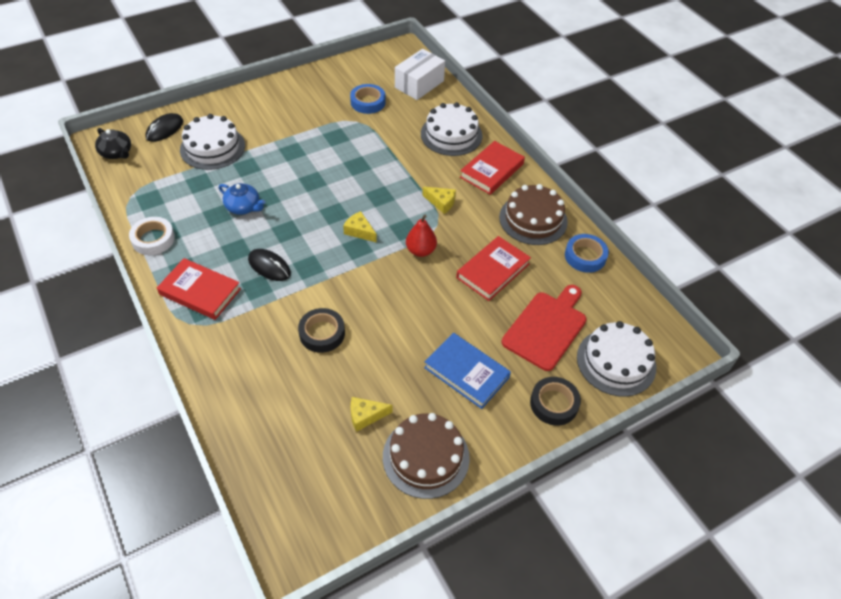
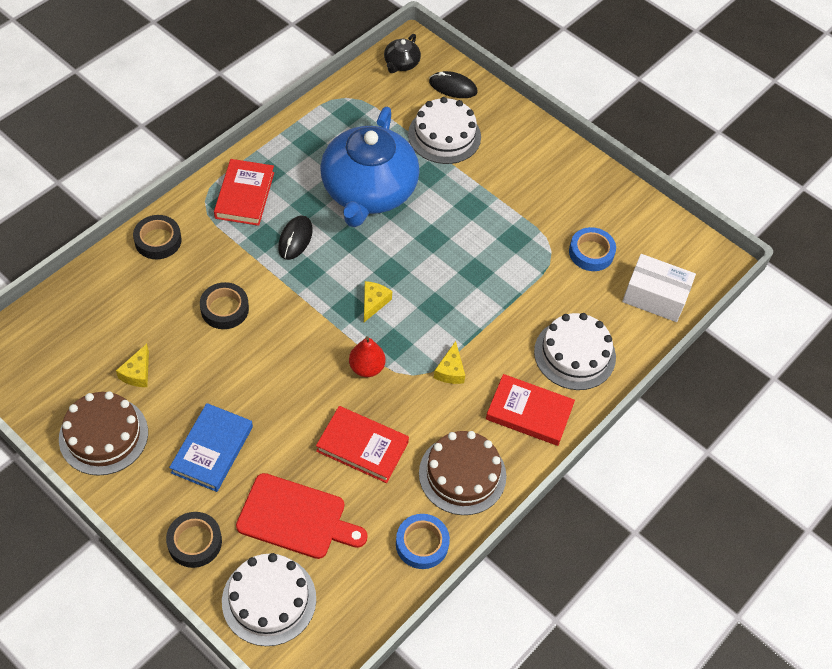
camera: 70 degrees right, 5 degrees up
(153, 239) = (297, 136): white tape -> none
(217, 370) = (158, 240): none -> black tape
(243, 207) = (368, 191): blue teapot -> blue teapot, size x2.46
(365, 416) = (137, 373): yellow cheese -> yellow cheese turned 135 degrees counterclockwise

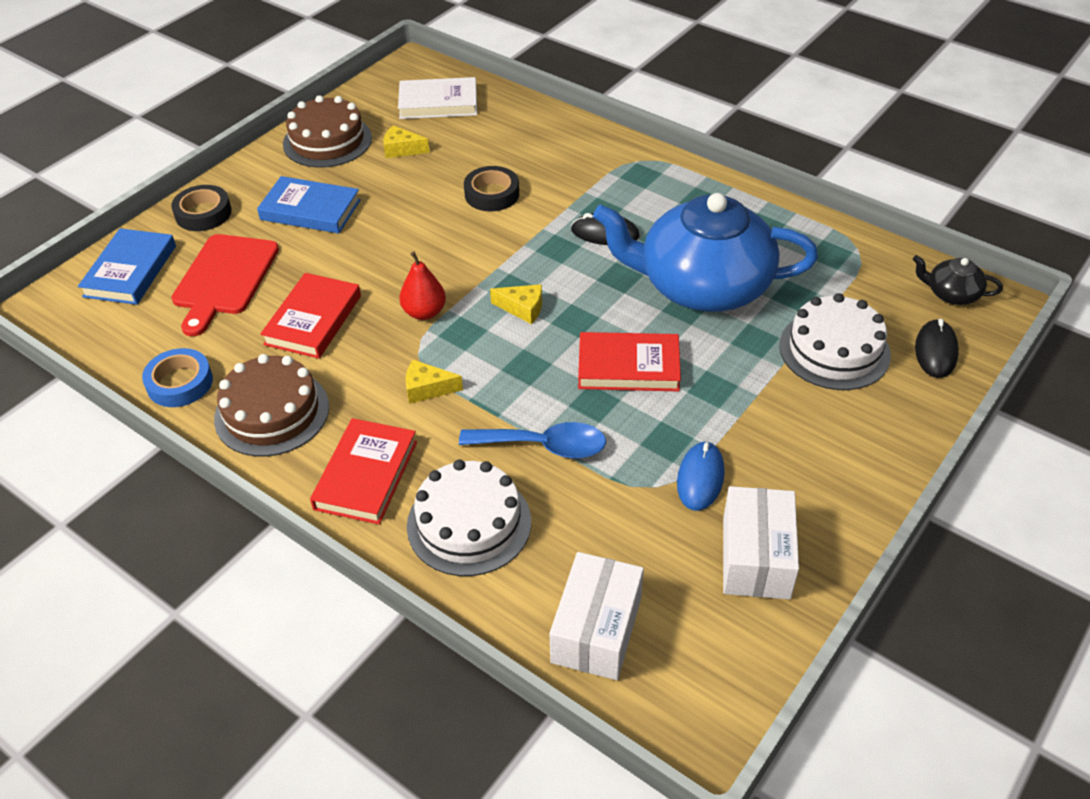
camera: 90 degrees right, 10 degrees down
(68, 339) = (438, 103): none -> white book
(158, 240) = (574, 137): black tape -> none
(244, 195) = (659, 187): red book -> red book (628, 367)
(269, 600) = (130, 271): white cake -> blue book
(512, 305) = (544, 446): none -> blue spoon
(546, 227) = (700, 478): none -> blue mouse
(591, 252) = (666, 537): blue tape -> none
(607, 213) = (755, 557): none -> white box

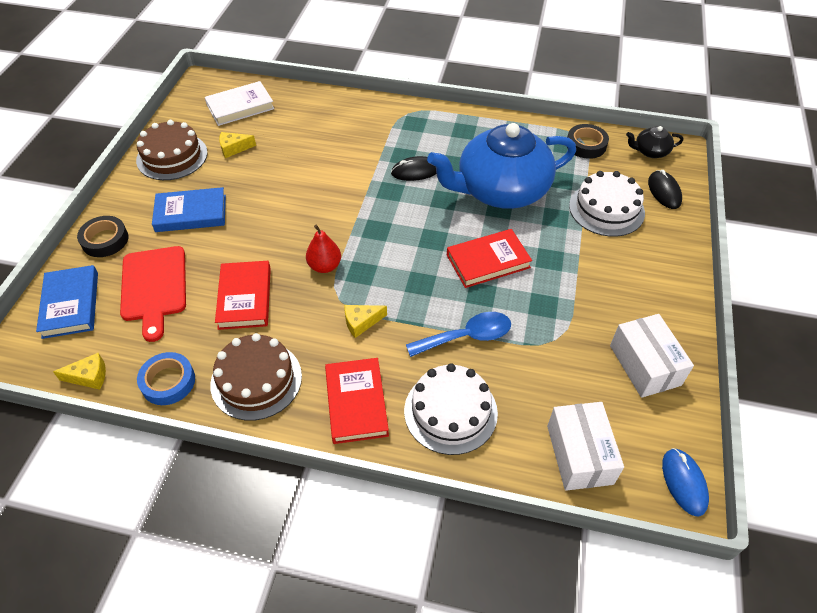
camera: 25 degrees left, 5 degrees up
(492, 194) = (320, 164): black tape -> black tape (586, 145)
(522, 308) = (392, 242): yellow cheese -> yellow cheese (89, 376)
(700, 478) = (579, 323): blue mouse -> blue mouse (684, 482)

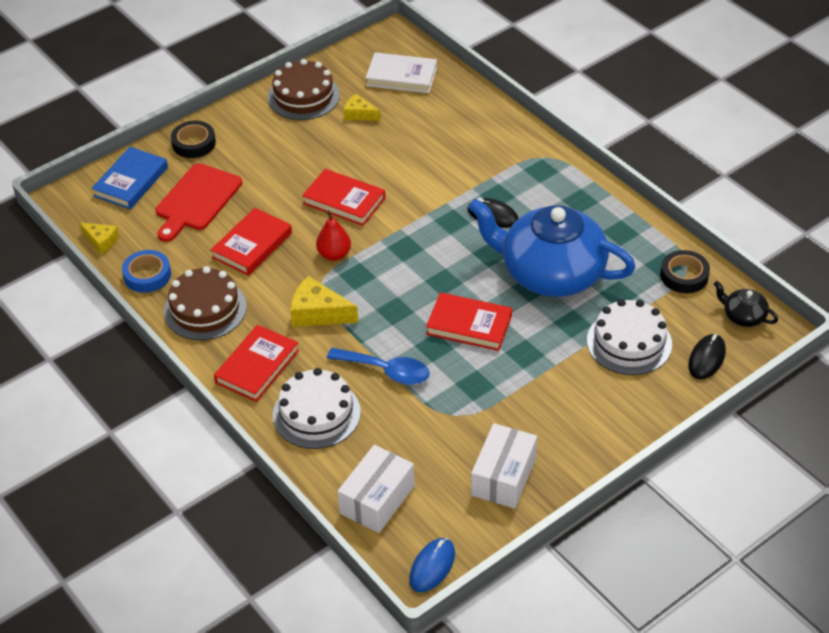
camera: 40 degrees right, 5 degrees down
(191, 213) = (274, 155): blue book -> none
(289, 219) = (344, 201): none -> red book
(361, 322) = (318, 313): yellow cheese -> yellow cheese, size x1.60

